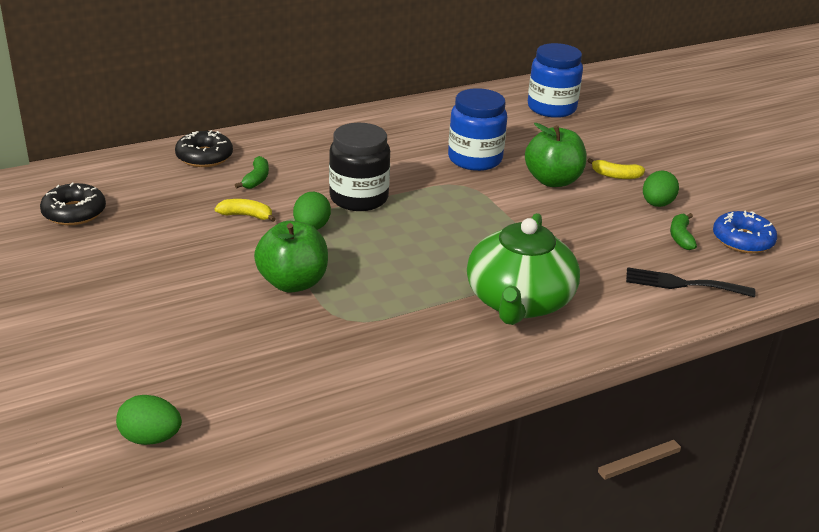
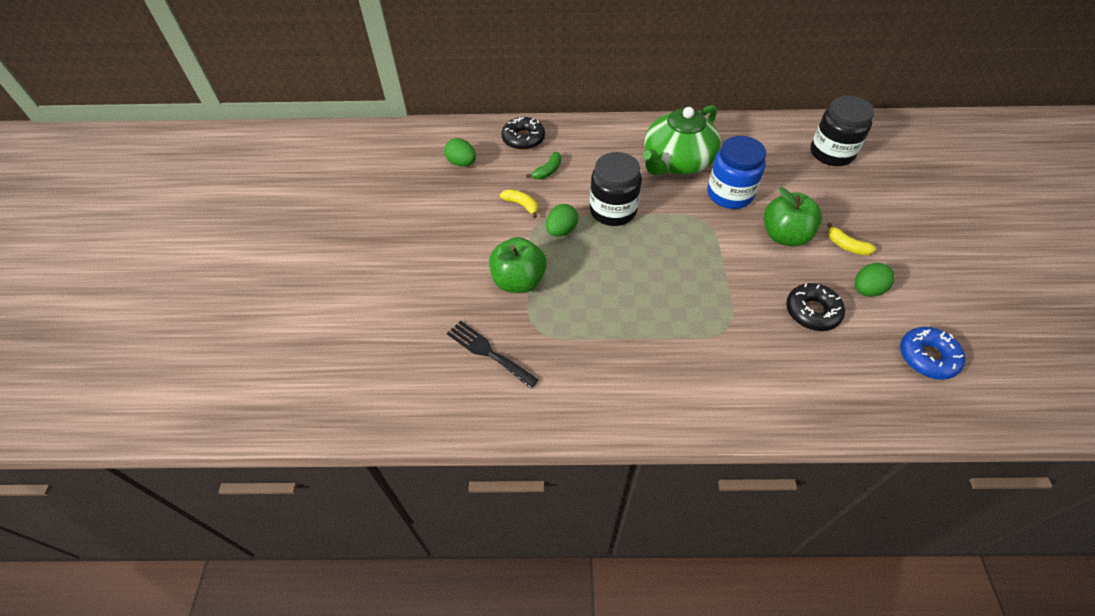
camera: 30 degrees right, 20 degrees up
(74, 212) = (411, 170): black donut -> black donut (812, 312)
(150, 438) = (352, 391): green egg -> green egg (462, 163)
(519, 301) = (679, 358): green teapot -> green teapot (677, 162)
(551, 108) = (831, 153): blue jar -> black jar
(680, 237) = (867, 334): green banana -> none
(682, 284) = (836, 388): black fork -> black fork (488, 352)

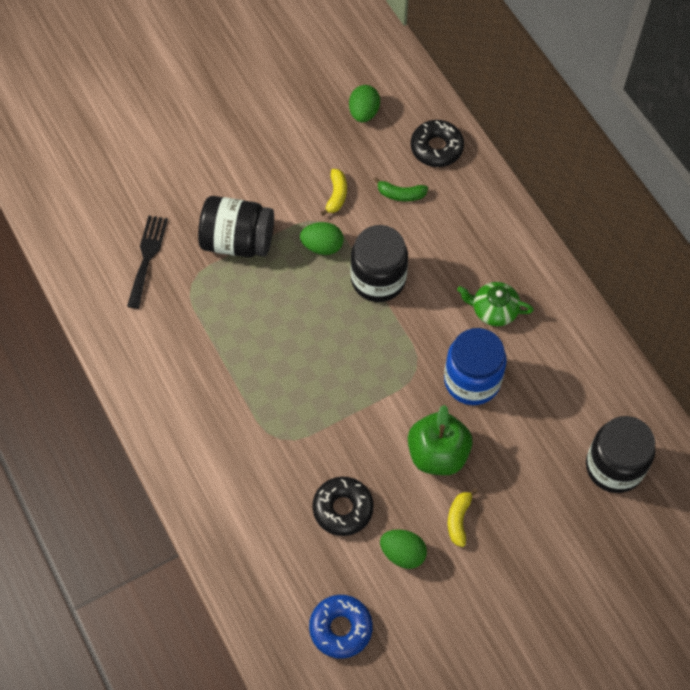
camera: 60 degrees right, 10 degrees up
(518, 281) = (238, 241): green apple -> black jar
(677, 162) = (493, 310): green teapot -> green teapot, size x0.51

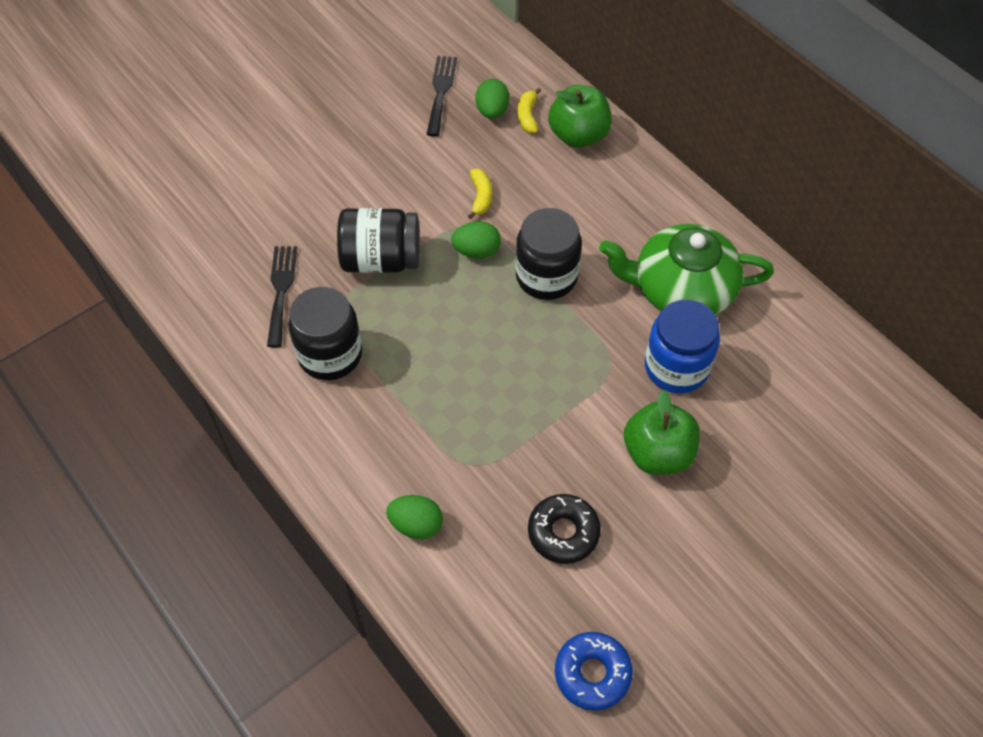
camera: 10 degrees left, 5 degrees down
(321, 86) = (441, 92): none -> black fork
(400, 194) = (551, 186): green banana -> none
(402, 553) = (645, 572): green egg -> green egg (416, 525)
(436, 148) = (578, 135): black donut -> green apple
(458, 519) = (699, 522): yellow banana -> yellow banana (527, 116)
(493, 310) = (681, 289): green teapot -> green teapot, size x1.96
(614, 466) = (858, 435): black jar -> black jar (330, 354)

